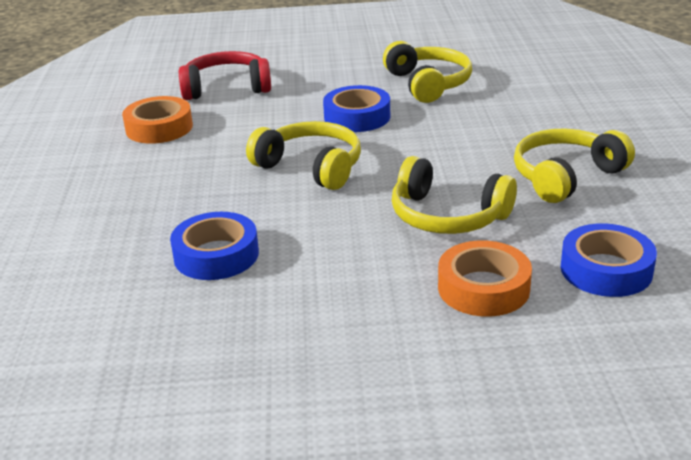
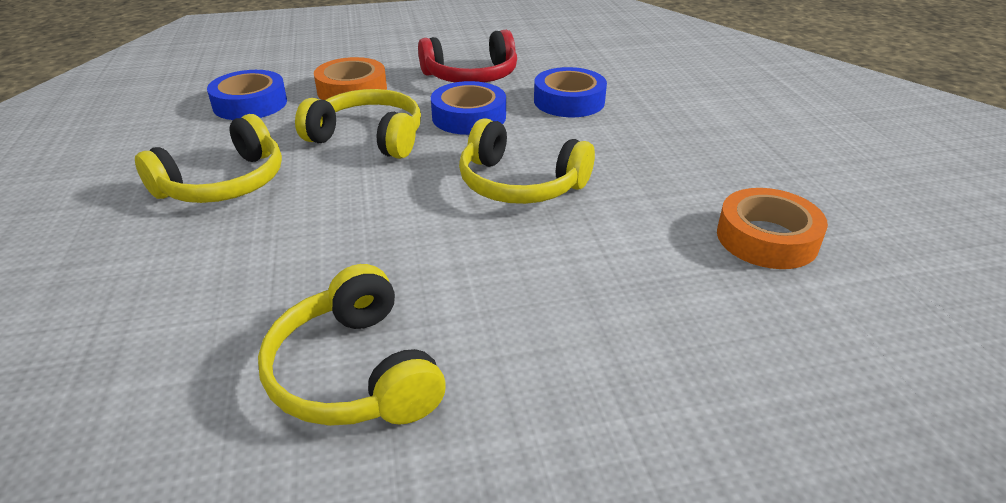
camera: 170 degrees right, 5 degrees up
(226, 88) = (745, 343): red headphones -> red headphones (471, 76)
(357, 117) = (480, 272): blue tape -> blue tape (469, 117)

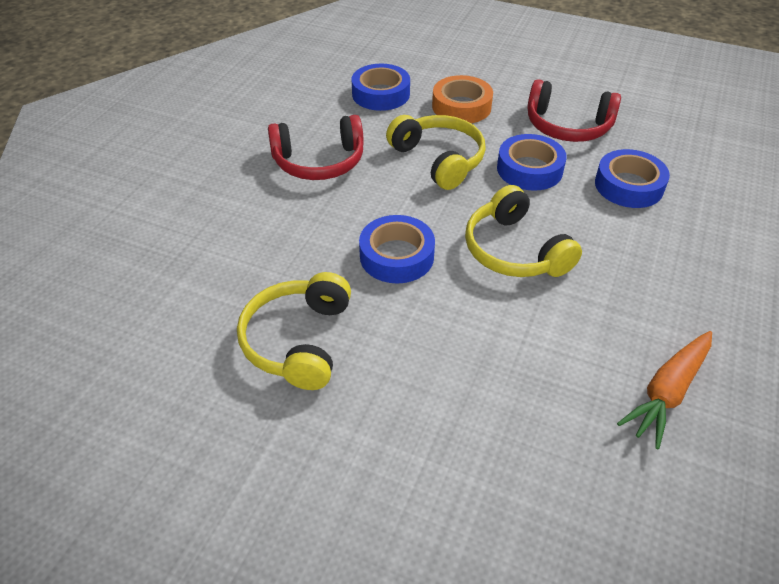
camera: 35 degrees right, 10 degrees up
(224, 183) = (319, 161): yellow headphones -> red headphones
(401, 235) = (396, 256): none -> blue tape
(767, 238) = (667, 392): orange tape -> orange carrot

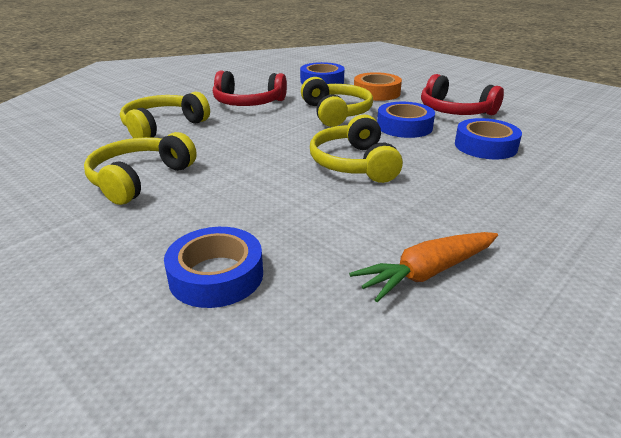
camera: 20 degrees right, 15 degrees down
(248, 236) = (163, 126): none -> yellow headphones
(396, 256) = (257, 151): blue tape -> blue tape (216, 275)

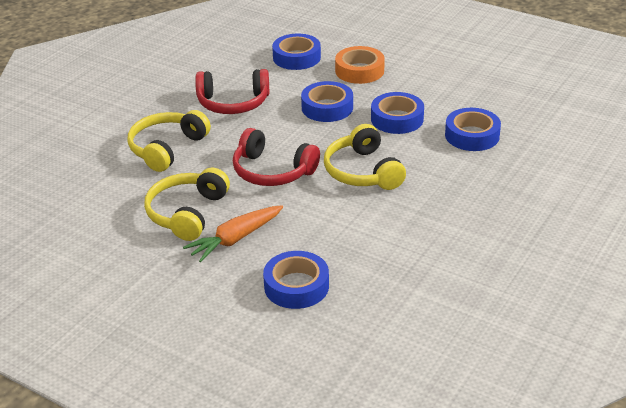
camera: 10 degrees left, 5 degrees up
(336, 113) = (327, 107): yellow headphones -> blue tape
(427, 273) = (437, 263): orange carrot -> orange carrot (235, 239)
(455, 111) = (441, 90): red headphones -> red headphones (272, 171)

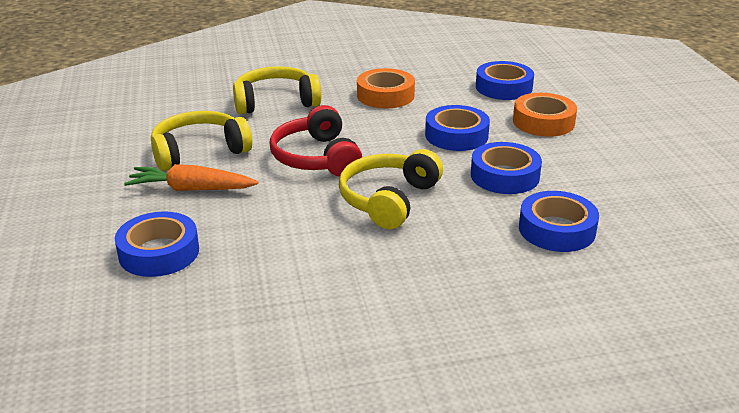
camera: 45 degrees right, 5 degrees down
(233, 103) = (385, 95): red headphones -> orange tape

